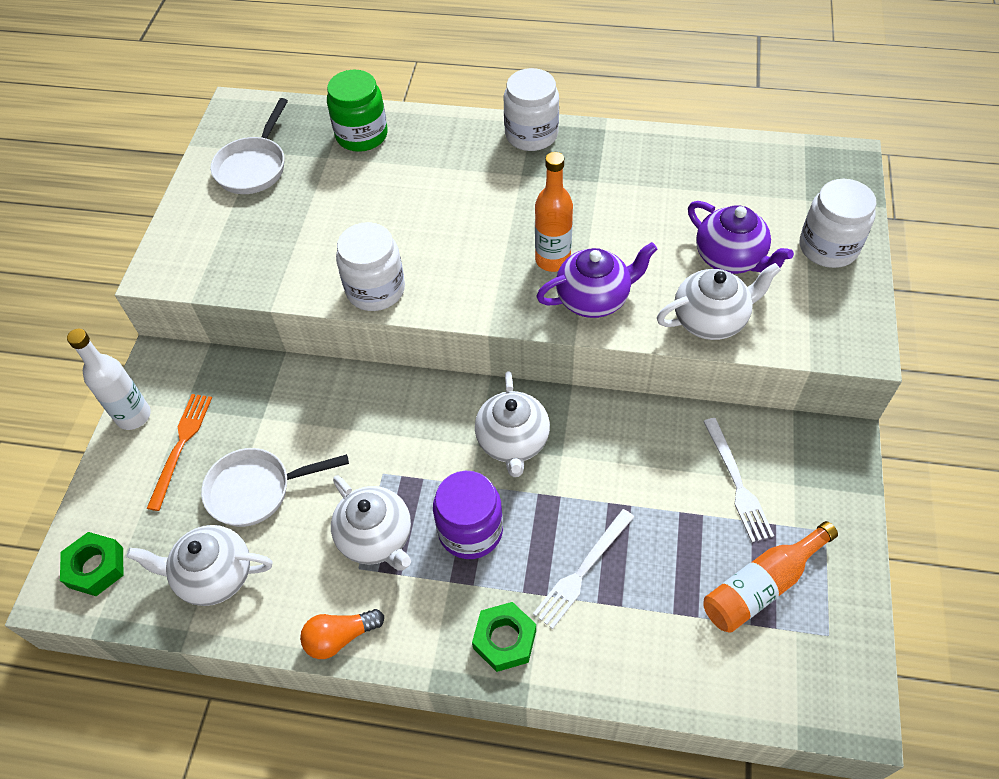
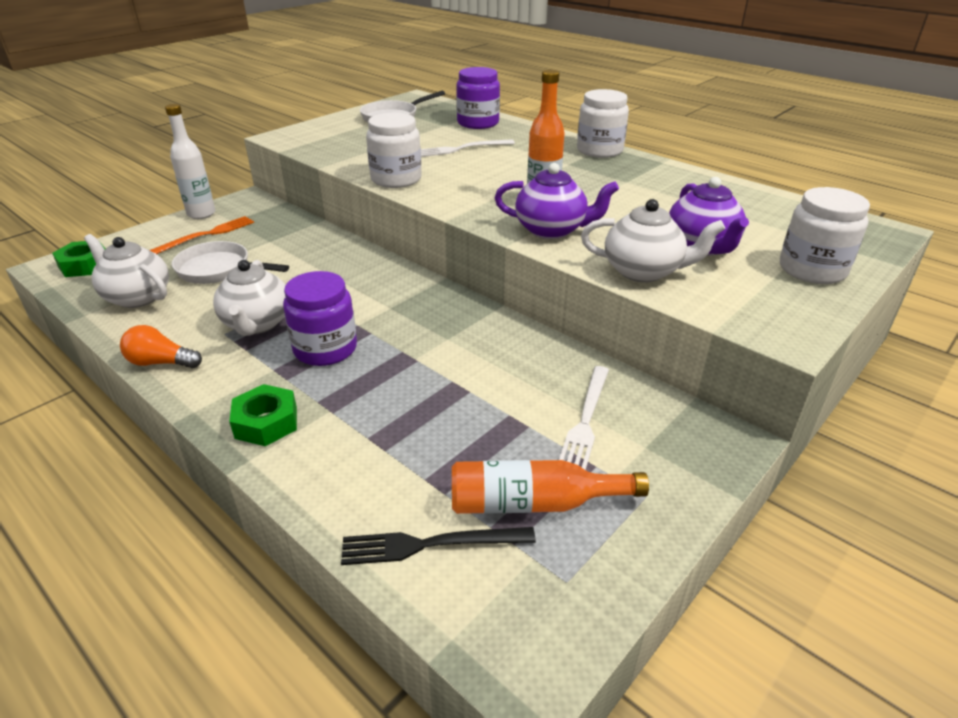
camera: 30 degrees right, 20 degrees down
(362, 135) = (478, 123): green jar -> purple jar
(513, 442) = (418, 316): white teapot -> none
(582, 571) = (380, 412): white fork -> white fork (461, 149)
(725, 666) = (430, 545): none -> black fork

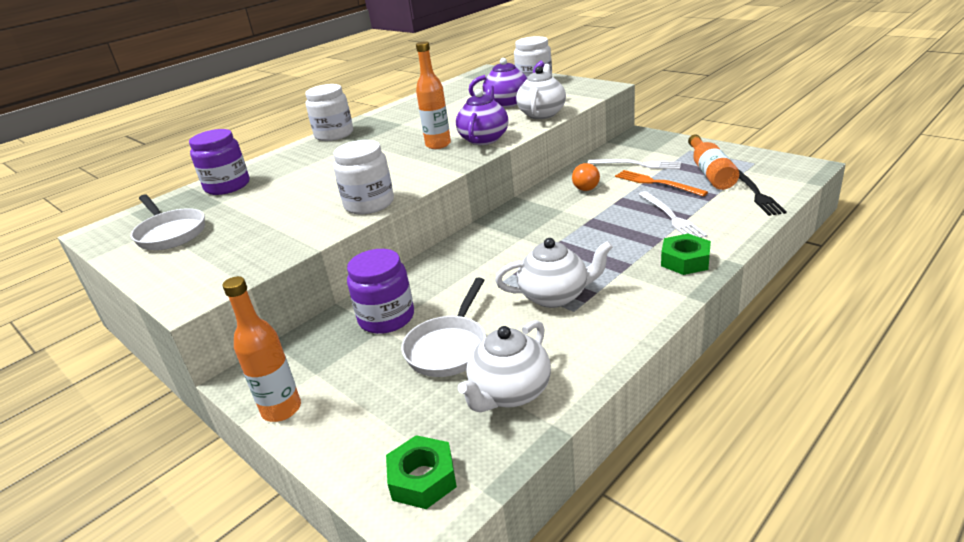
camera: 85 degrees left, 5 degrees down
(161, 362) = (628, 333): orange light bulb -> orange light bulb (586, 185)
(201, 214) = (281, 409): white bottle -> orange bottle
(207, 235) = (352, 384): orange fork -> orange fork (656, 183)
(325, 349) = (587, 255): purple jar -> purple jar (386, 318)
(461, 149) = (301, 185): white fork -> white fork (671, 217)

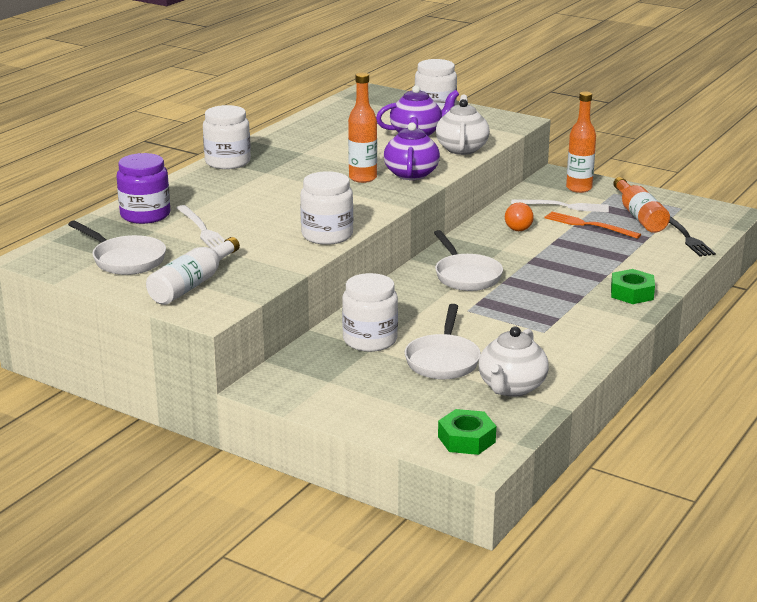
camera: 15 degrees left, 5 degrees down
(204, 262) = (192, 284): none -> white bottle
(281, 409) = (315, 405): orange bottle -> orange bottle (579, 188)
(386, 318) = (370, 340): purple jar -> white jar
(517, 240) = (466, 276): none -> white pan
(555, 296) = (522, 321): white teapot -> none
(671, 217) = (611, 257): white fork -> white fork (202, 230)

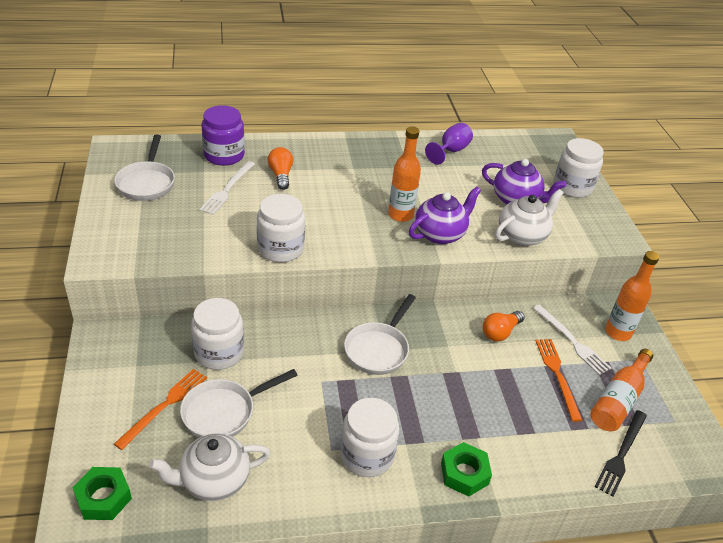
camera: 45 degrees right, 15 degrees up
(192, 284) = (136, 229): white bottle -> none
(222, 202) = (281, 175): none -> orange light bulb
(227, 162) = (349, 144): white jar -> white jar (367, 455)
(312, 130) = (450, 151): none -> purple goblet
(398, 383) = (165, 405): none -> orange fork

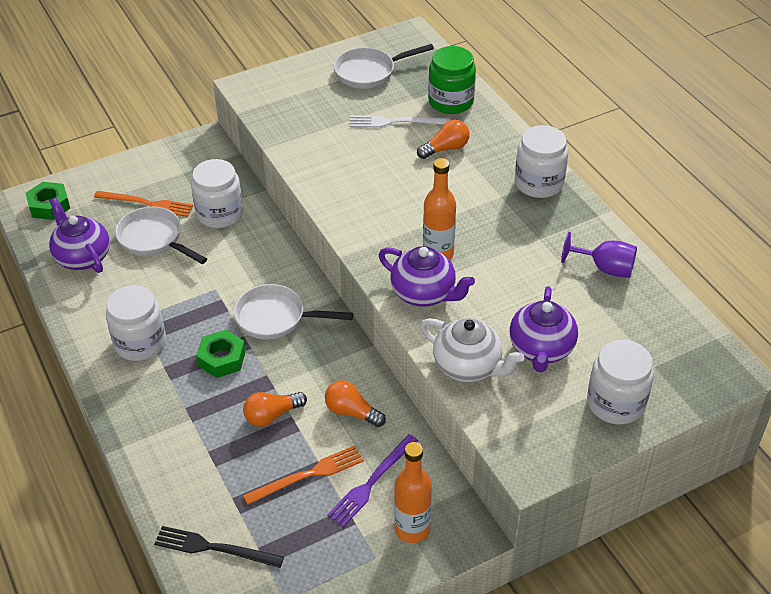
camera: 75 degrees right, 5 degrees up
(214, 481) = (82, 257): white teapot -> purple teapot
(224, 155) = (451, 101): purple jar -> green jar
(280, 249) = (325, 184): white jar -> white jar (539, 183)
(464, 473) = (143, 417): green nut -> green nut (222, 358)
(489, 381) = (272, 415): none -> orange light bulb
(572, 341) = (371, 482): white fork -> purple fork
(618, 400) = (295, 539): orange bottle -> none

